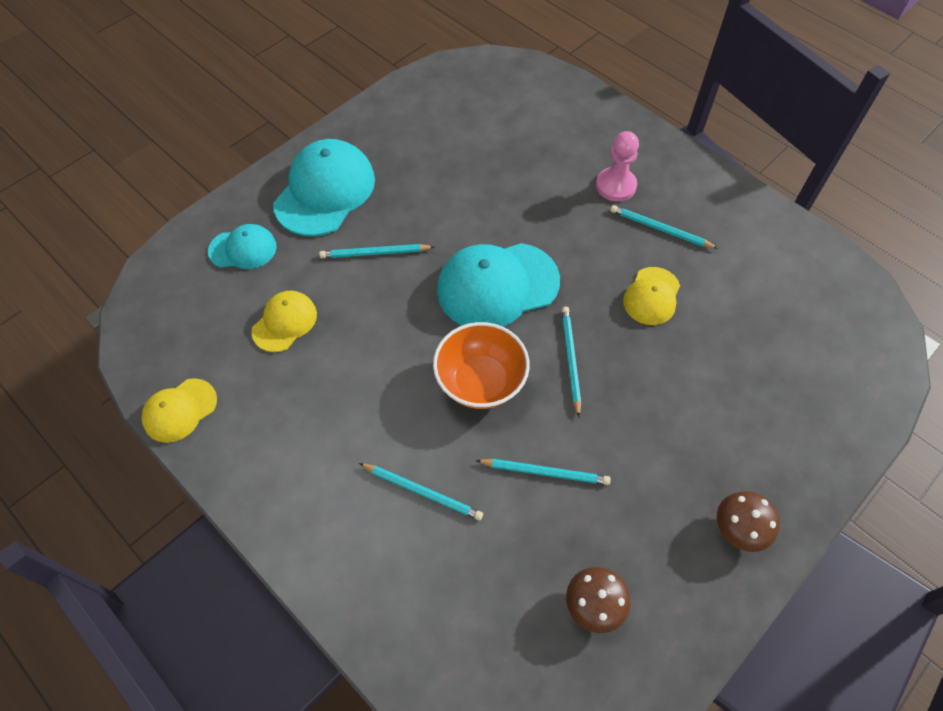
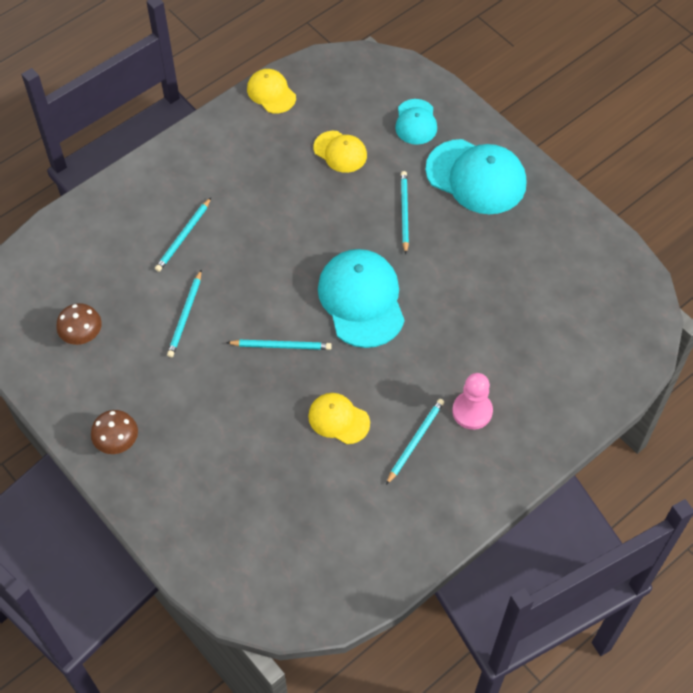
camera: 95 degrees right, 0 degrees up
(480, 381) = (269, 280): orange bowl -> none

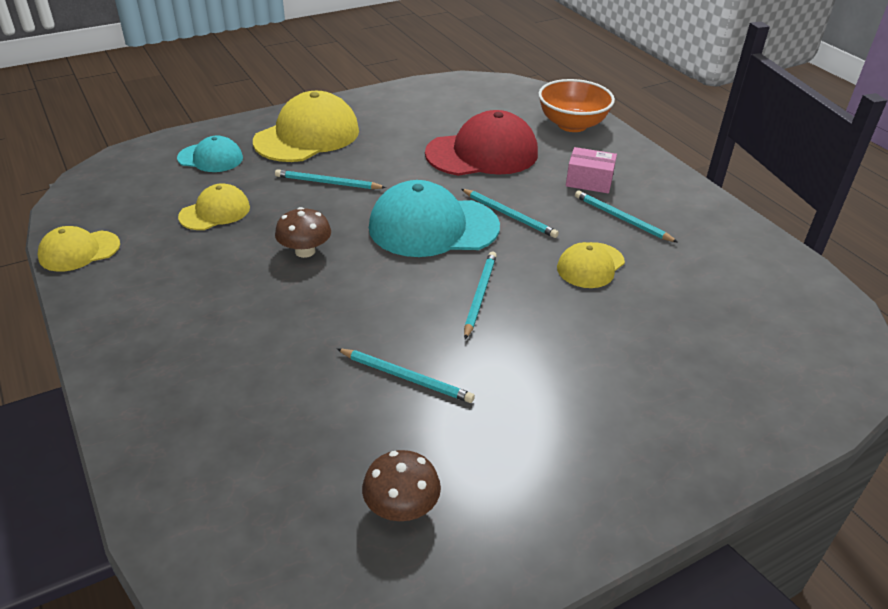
camera: 80 degrees left, 20 degrees down
(117, 441) = (608, 480): brown mushroom -> brown mushroom (305, 251)
(183, 236) = (268, 363): turquoise pencil -> turquoise pencil (509, 215)
(472, 411) = (589, 181): pink pawn -> pink box
(476, 177) = (307, 136): turquoise cap -> yellow cap
(493, 318) = (482, 153): none -> red cap
(579, 389) = (572, 125): none -> orange bowl

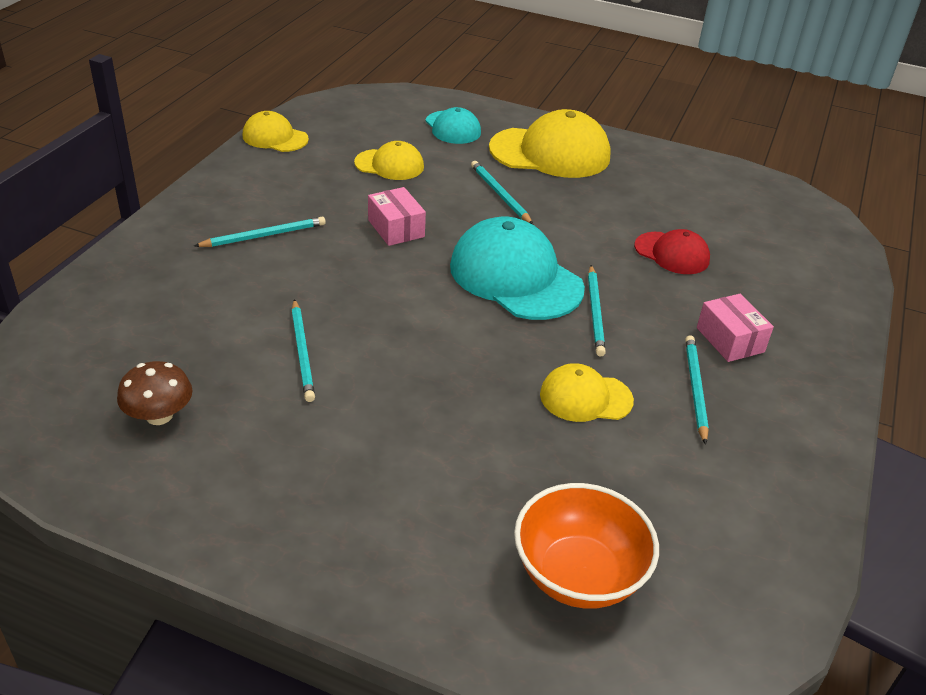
camera: 50 degrees right, 0 degrees up
(305, 251) = (396, 228): brown mushroom -> pink box
(479, 295) = (453, 346): turquoise pencil -> turquoise pencil (263, 235)
(482, 153) = (672, 253): red cap -> red cap, size x0.55
(572, 125) = (817, 287): orange bowl -> orange bowl (578, 575)

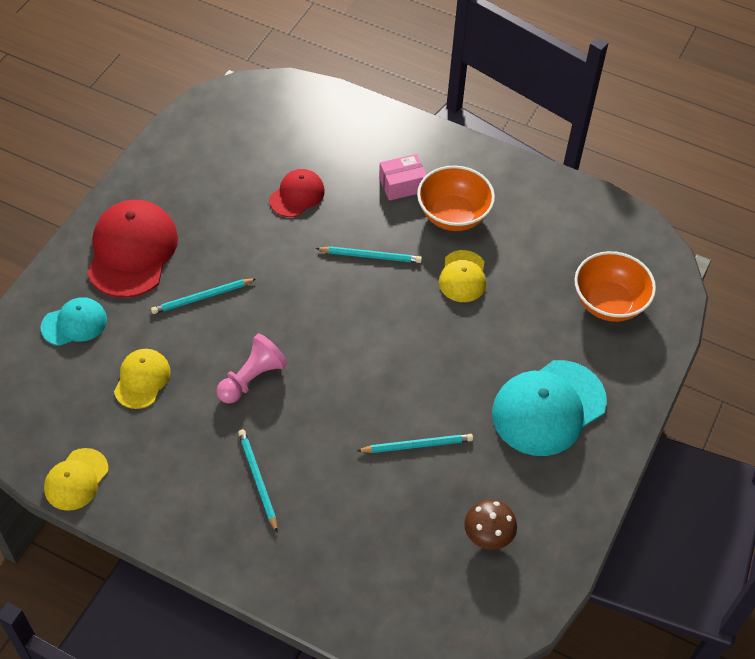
camera: 85 degrees left, 15 degrees up
(396, 228) = (252, 378): pink box -> pink pawn
(515, 277) = (325, 300): turquoise cap -> turquoise cap (548, 408)
(550, 153) = (132, 251): yellow cap -> red cap
(695, 389) = (453, 215): turquoise pencil -> orange bowl

